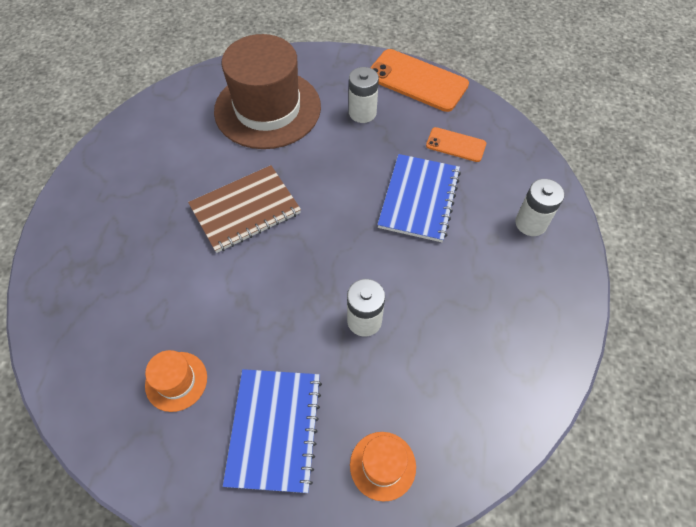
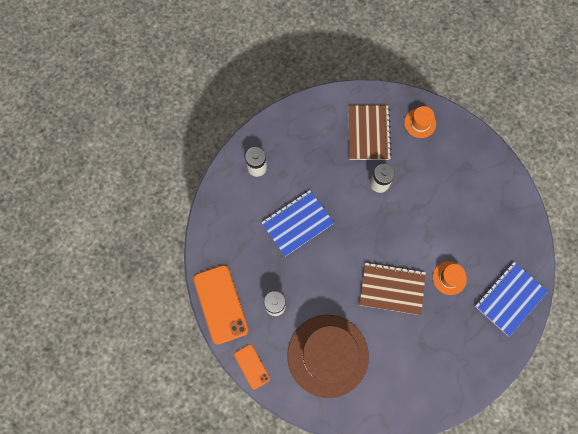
camera: 140 degrees left, 15 degrees up
(176, 381) = (482, 220): orange hat -> orange hat (449, 278)
(274, 429) = (453, 168): blue notebook -> blue notebook (510, 299)
(443, 381) = (368, 133): none -> brown notebook
(455, 145) = (245, 240): orange phone -> orange phone (252, 366)

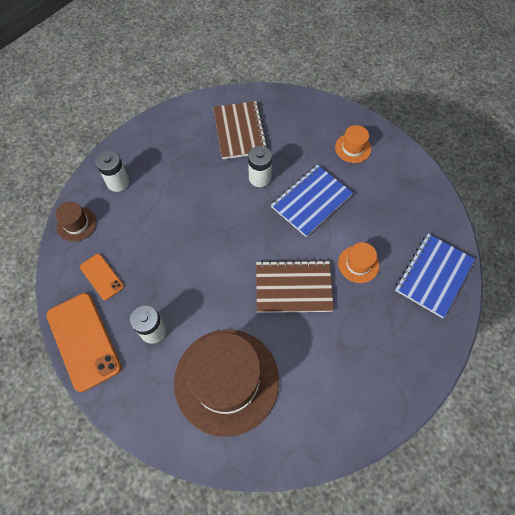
camera: 10 degrees left, 10 degrees down
(220, 201) = (76, 224): none -> brown hat
(252, 366) = (129, 413): orange phone -> orange phone (101, 276)
(297, 223) = (171, 233): blue notebook -> blue notebook (311, 201)
(420, 123) = (293, 114): orange hat -> orange hat (353, 148)

